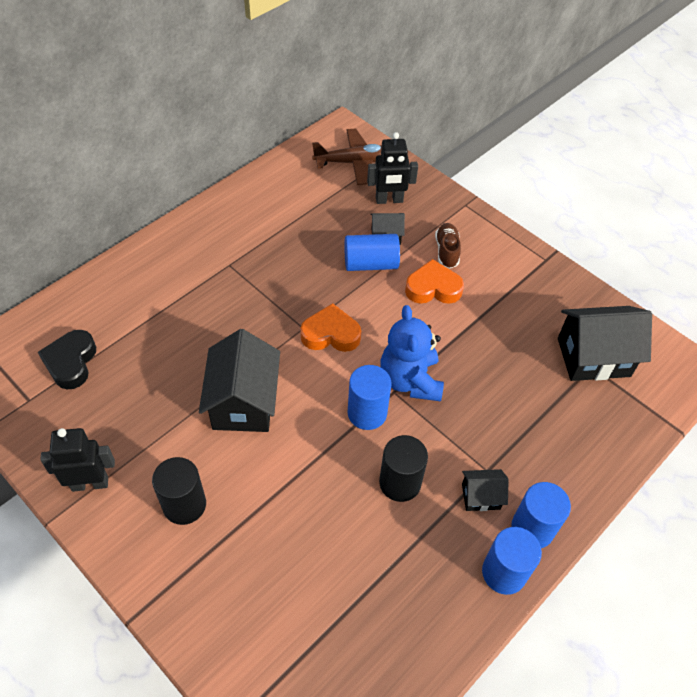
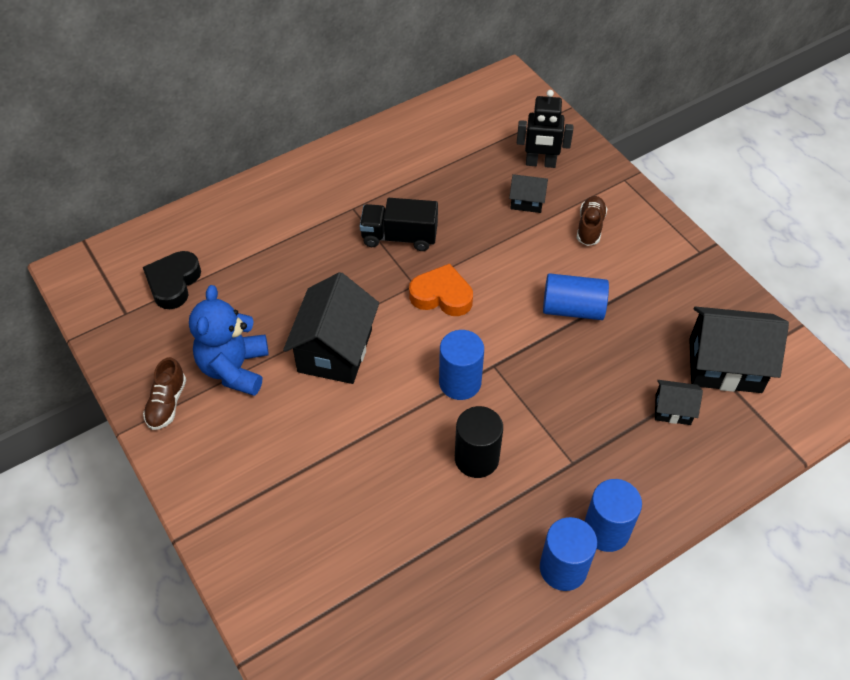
camera: 15 degrees right, 0 degrees up
(90, 483) = (167, 403): black robot -> brown shoe
(184, 505) = (253, 440): black cylinder -> none
(278, 285) = (399, 237): none -> black truck
(354, 162) = (513, 117): brown plane -> none
(370, 264) = (503, 228): blue cylinder -> blue cylinder (573, 308)
(410, 380) = (514, 356): blue teddy bear -> blue teddy bear (234, 368)
(433, 288) = (564, 264): orange heart -> none
(481, 496) = (559, 488): black house -> black house (673, 410)

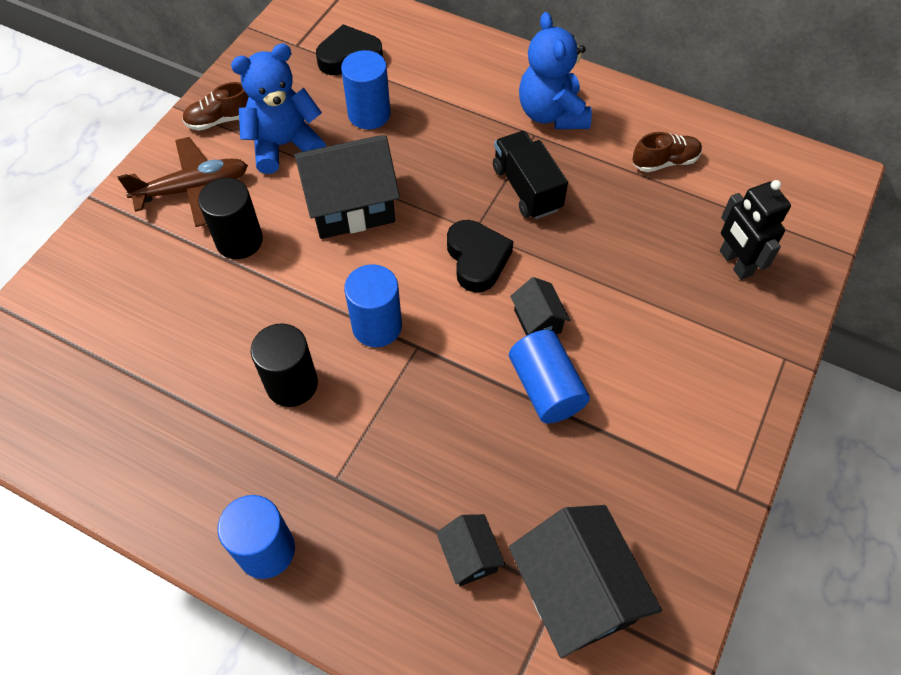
camera: 60 degrees right, 5 degrees up
(231, 453) = (193, 189): none -> brown plane
(313, 440) = (239, 241): none -> black cylinder
(341, 189) = (552, 114): none -> blue teddy bear
(442, 295) = (477, 259): orange heart -> black heart
(527, 201) = (666, 276): black house -> black house (537, 321)
(563, 568) = (199, 526): blue cylinder -> blue cylinder (369, 114)
(590, 227) = (679, 354): brown shoe -> brown shoe (665, 162)

